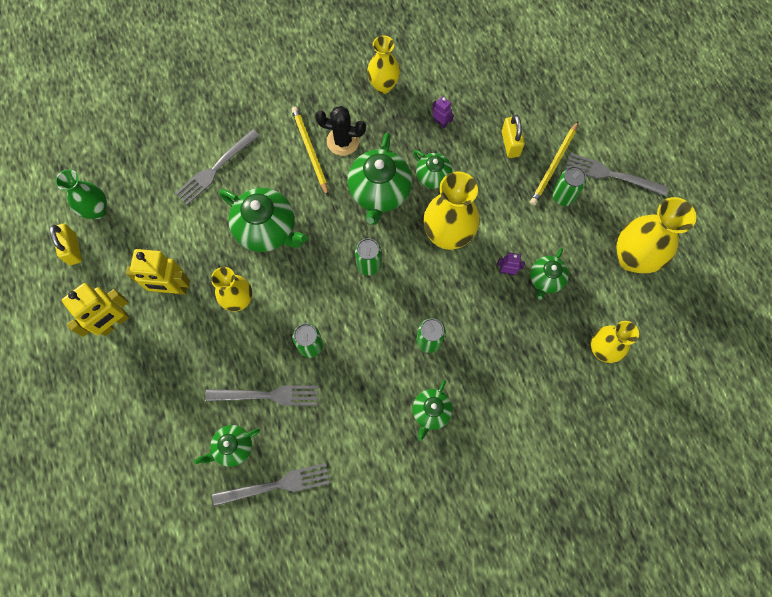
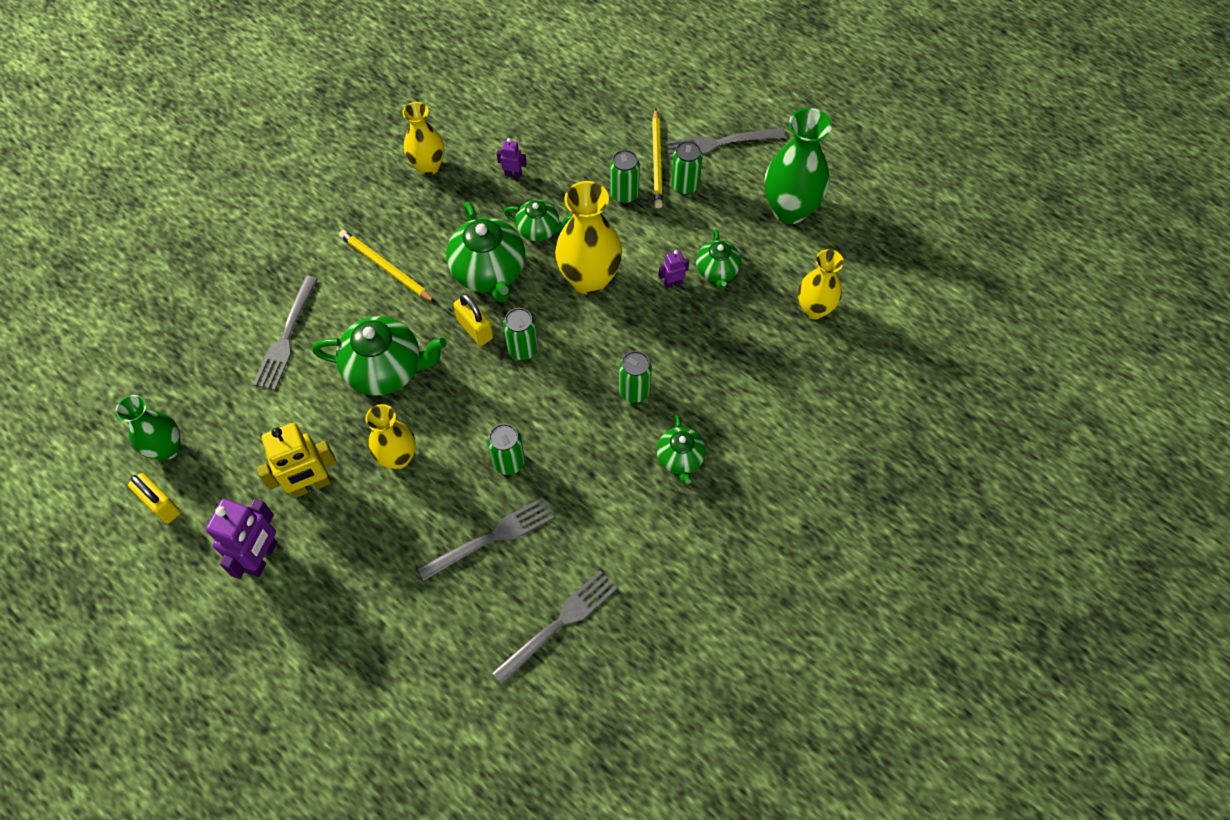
camera: 30 degrees left, 10 degrees down
(114, 323) = (262, 557): yellow robot -> purple robot
(233, 447) = (485, 612): green teapot -> none
(343, 141) = (417, 241): black cactus -> none
(510, 144) = (599, 161): yellow padlock -> yellow padlock (475, 329)
(513, 180) = (624, 194): none -> green can
(632, 258) = (789, 210): yellow vase -> green vase

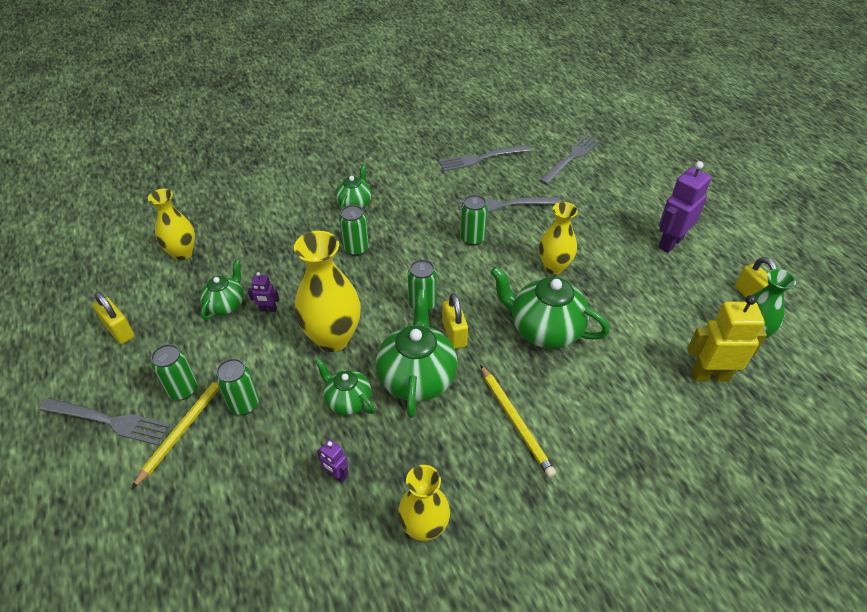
camera: 155 degrees left, 15 degrees down
(286, 337) = (631, 389): grey fork -> grey fork (571, 158)
(311, 485) = (627, 272): yellow robot -> yellow robot (709, 375)
(789, 210) = (119, 331): green vase -> yellow padlock

